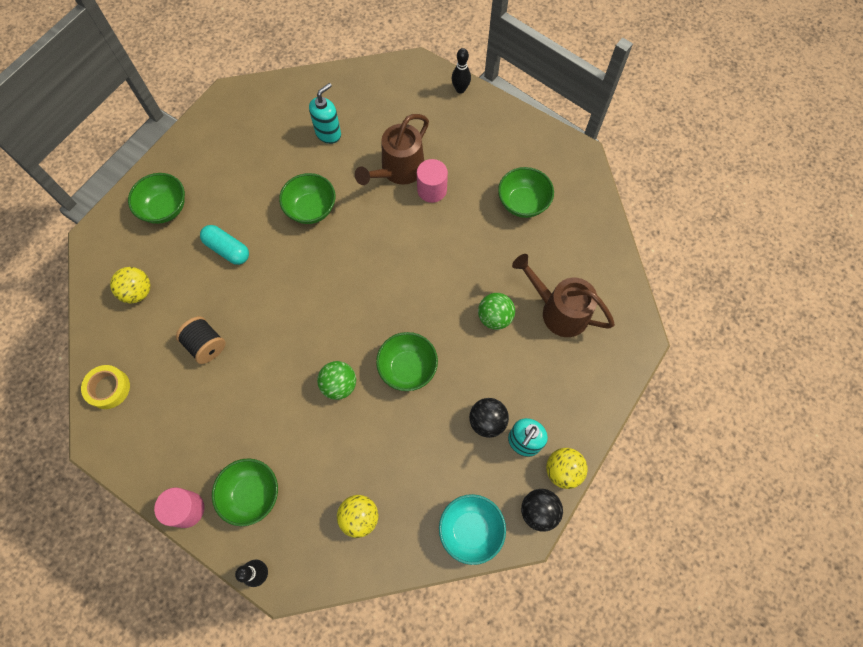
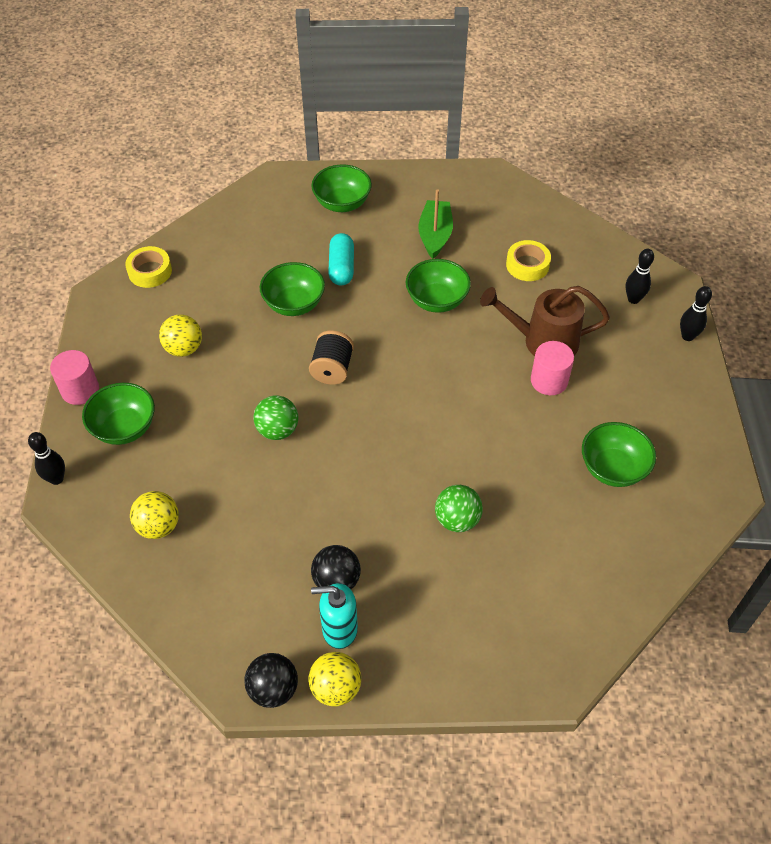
camera: 55 degrees right, 15 degrees down
(138, 292) = (250, 235): yellow ball -> yellow ball (184, 348)
(206, 345) = (239, 309): black spool -> black spool (332, 369)
(251, 170) = (435, 235): none -> green boat
(328, 133) = (527, 265): turquoise soap dispenser -> yellow tape
(407, 368) = (339, 475): green bowl -> green bowl (294, 304)
(408, 96) = (633, 299): none -> black bowling pin
(470, 530) = (209, 633): turquoise bowl -> none
(558, 310) = (517, 576): brown watering can -> none

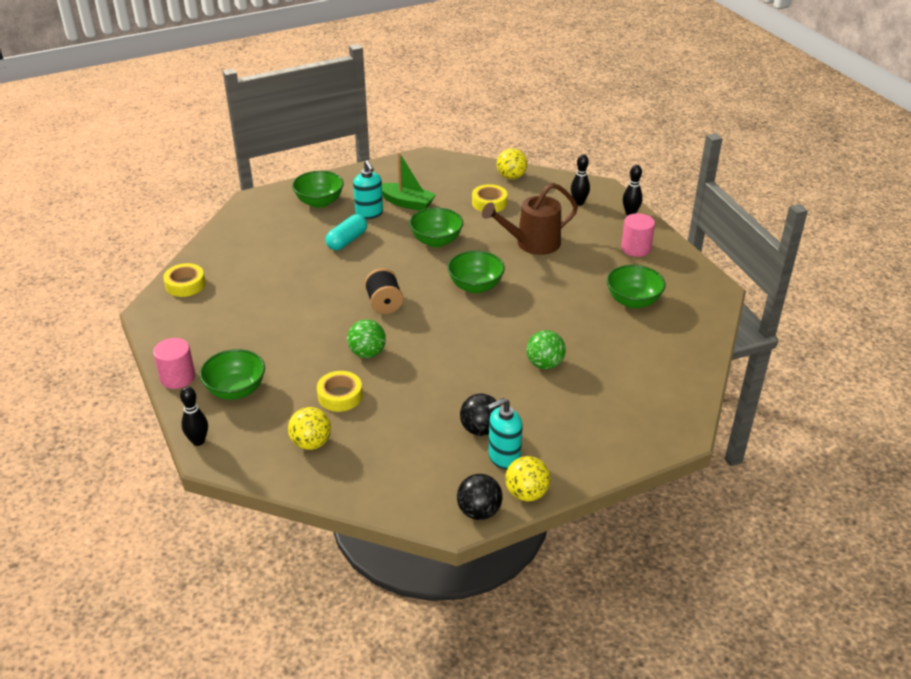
camera: 25 degrees left, 15 degrees down
(184, 348) = (251, 325): yellow ball -> yellow ball (511, 177)
(219, 476) = (340, 396): none -> yellow tape
(294, 304) = (324, 273): green bowl -> green bowl (475, 286)
(341, 267) = (347, 241): turquoise capsule -> turquoise capsule turned 60 degrees clockwise
(386, 237) = (369, 214): none -> turquoise soap dispenser
(435, 235) = (407, 203): green boat -> green boat turned 135 degrees clockwise
(549, 381) = (553, 265): pink cylinder -> pink cylinder (636, 248)

